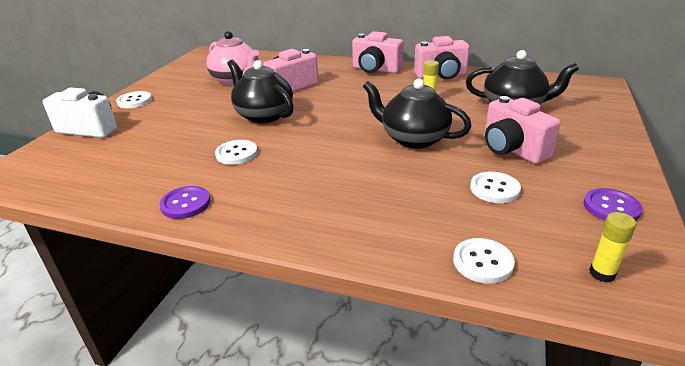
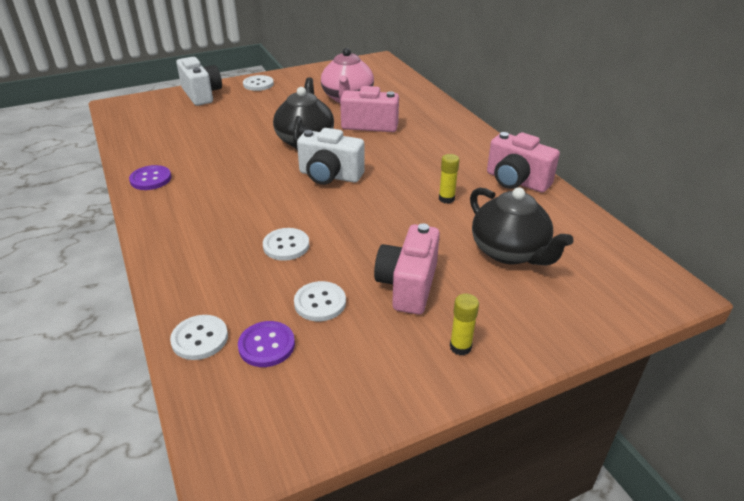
camera: 45 degrees right, 5 degrees up
(236, 153) = (234, 161): white button -> white button (286, 245)
(332, 125) = (330, 176): none -> white camera
(376, 70) = (471, 143): pink camera -> none
(413, 139) = (357, 224): black teapot -> none
(602, 274) = (242, 412): yellow glue stick -> yellow glue stick (460, 347)
(611, 207) = (364, 386): purple button -> purple button (266, 345)

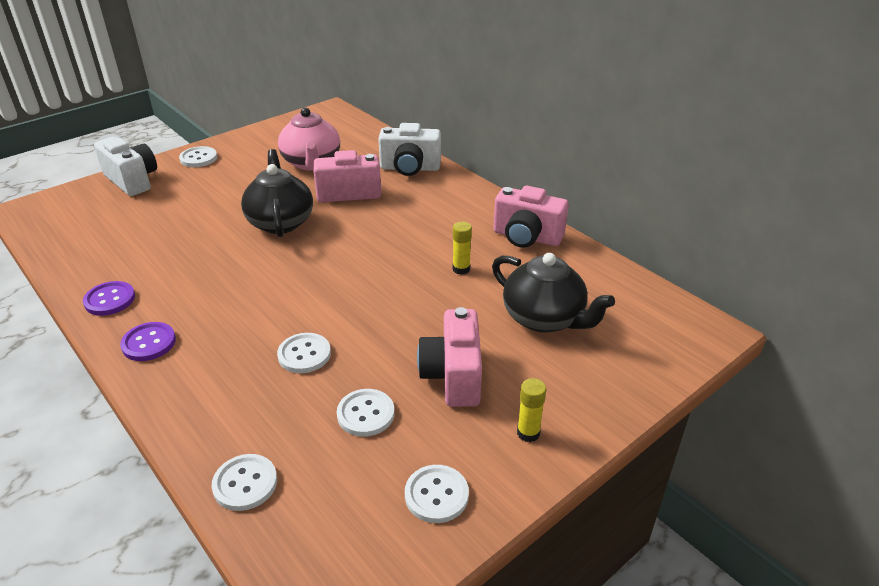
camera: 15 degrees left, 0 degrees up
(266, 345) = (324, 475): purple button -> purple button (149, 343)
(330, 176) = (324, 262): white camera -> white camera (410, 168)
(357, 383) = (436, 495): none -> white button

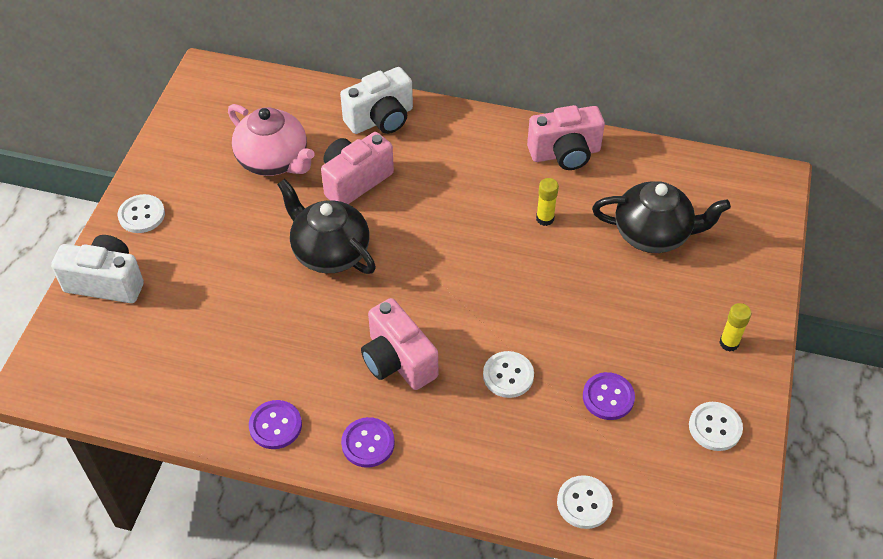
camera: 35 degrees left, 15 degrees up
(365, 414) = (608, 397): white button -> purple button
(453, 376) = (637, 327): pink camera -> pink camera (398, 361)

